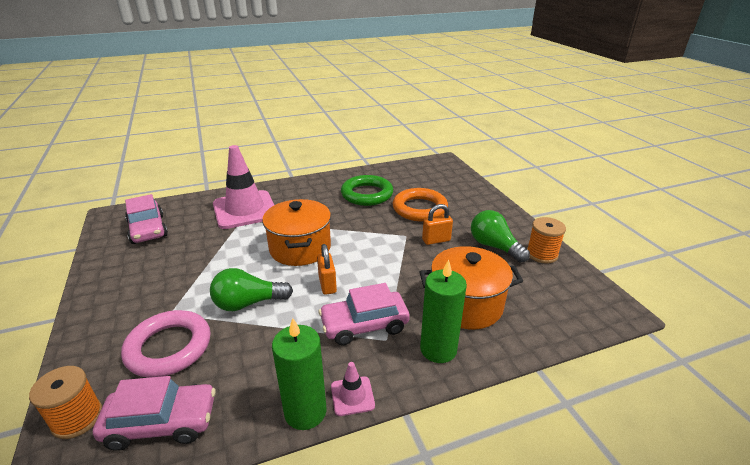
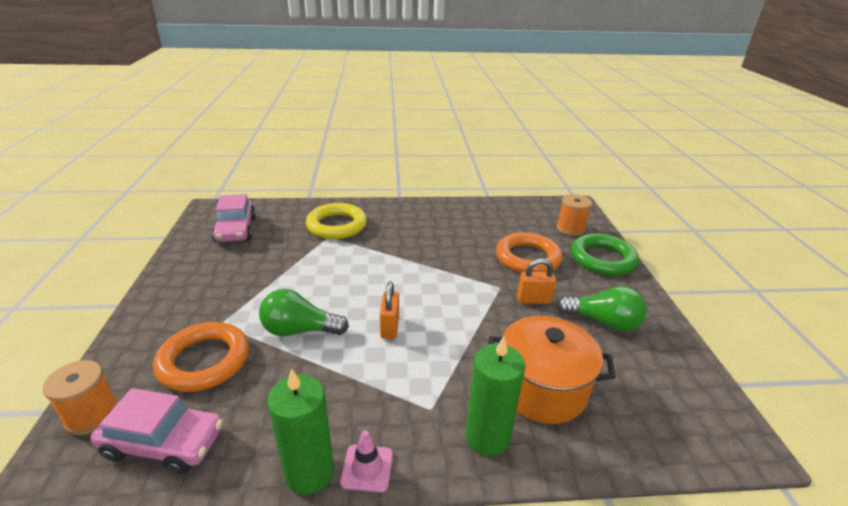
camera: 15 degrees right, 0 degrees up
(169, 347) = (204, 361): pink ring -> orange ring
(245, 210) = (336, 225): pink traffic cone -> yellow ring
(300, 248) = (377, 279): orange pot -> none
(364, 325) = (412, 385): pink car -> none
(367, 194) = (473, 230): green ring -> green ring (602, 259)
(494, 246) = (603, 322): green light bulb -> green light bulb turned 135 degrees clockwise
(542, 254) = (662, 345): orange spool -> orange spool (570, 229)

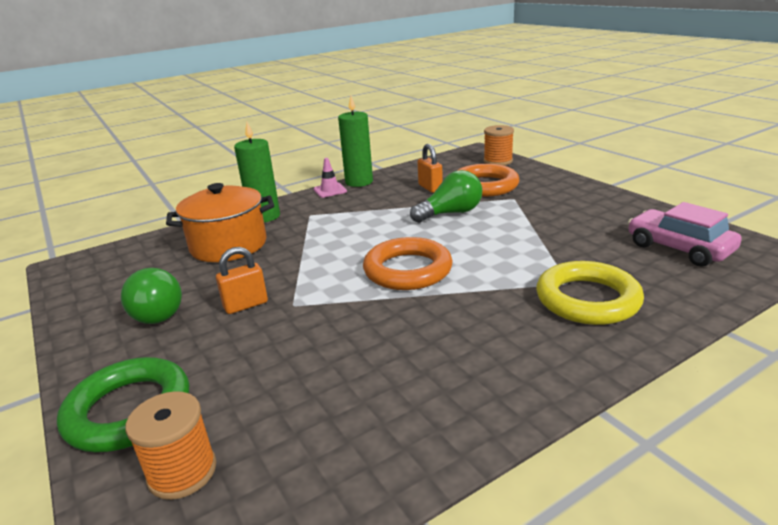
camera: 155 degrees right, 5 degrees down
(164, 443) = (445, 167): pink car -> none
(390, 327) = (381, 237): orange padlock -> orange padlock (430, 188)
(527, 258) = (265, 360): orange ring -> orange ring (408, 270)
(603, 322) = (158, 311): green light bulb -> green light bulb turned 105 degrees counterclockwise

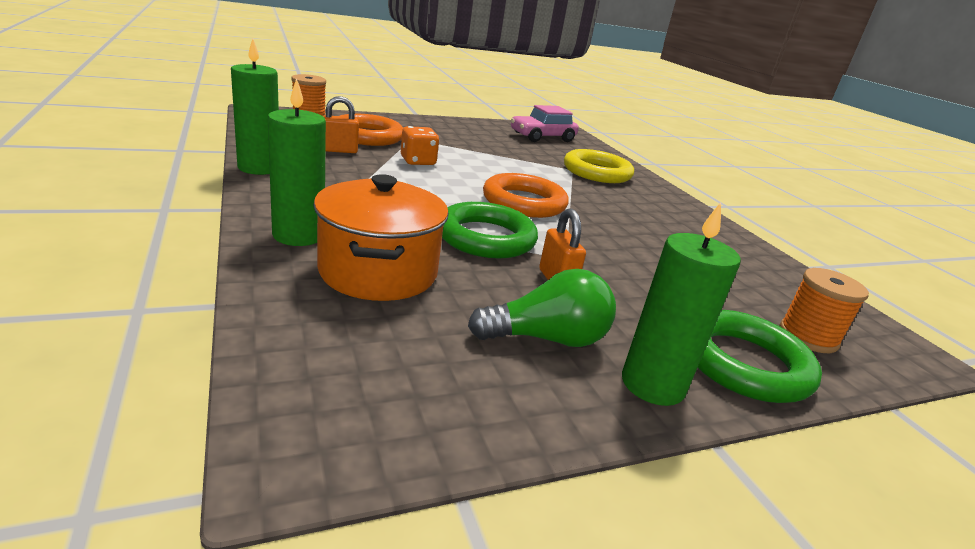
camera: 85 degrees left, 0 degrees up
(102, 358) = (652, 384): none -> green candle
(307, 267) = (486, 238): none -> green ring
(330, 190) = (261, 185): pink traffic cone -> none
(451, 213) = (418, 161): green light bulb -> orange dice

